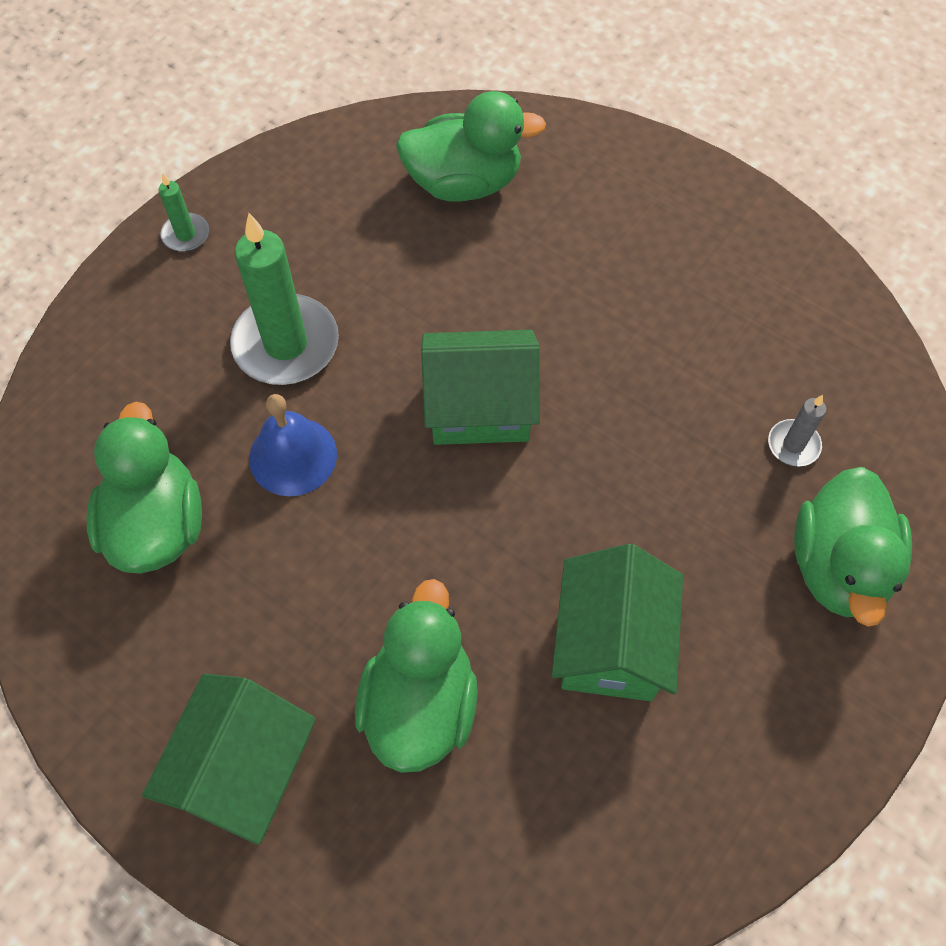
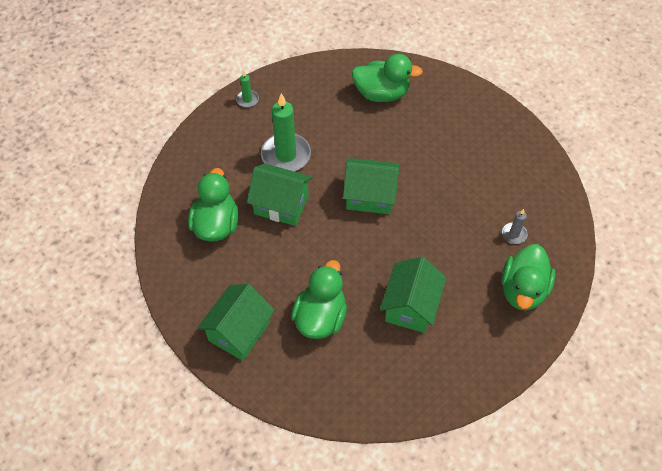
camera: 10 degrees right, 5 degrees down
(293, 456) = (281, 205): blue bell -> green house

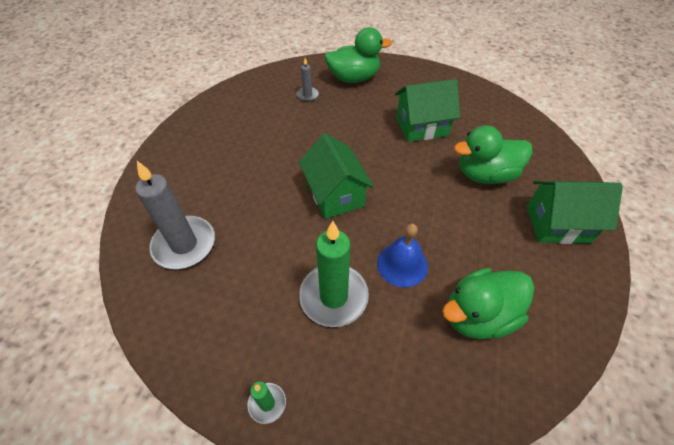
camera: 120 degrees left, 5 degrees down
(281, 205) = (402, 264): green house -> blue bell
(381, 93) = (184, 244): green duck -> grey candle

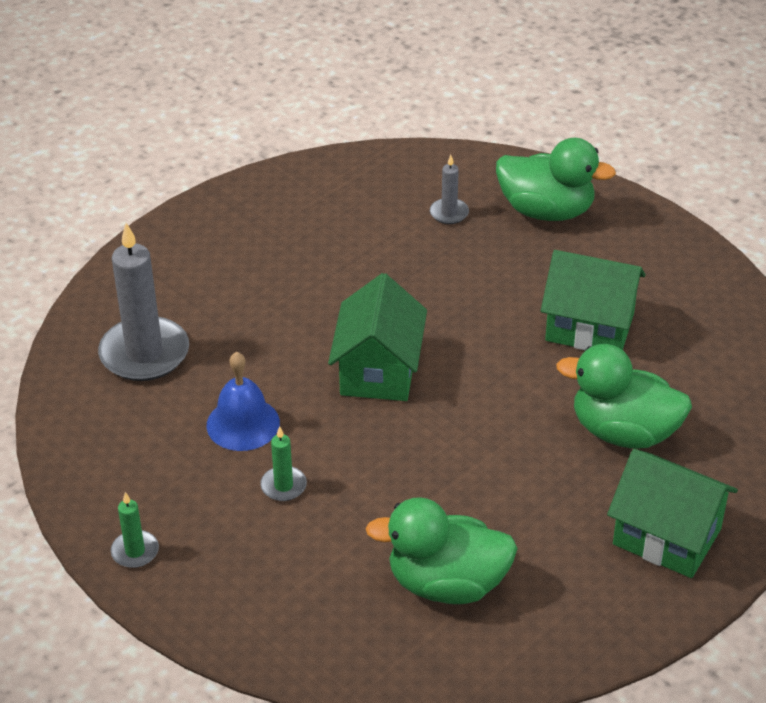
camera: 30 degrees right, 10 degrees down
(333, 296) = (283, 486): green candle -> green candle, size x0.47
(402, 264) = (399, 489): blue bell -> blue bell (243, 423)

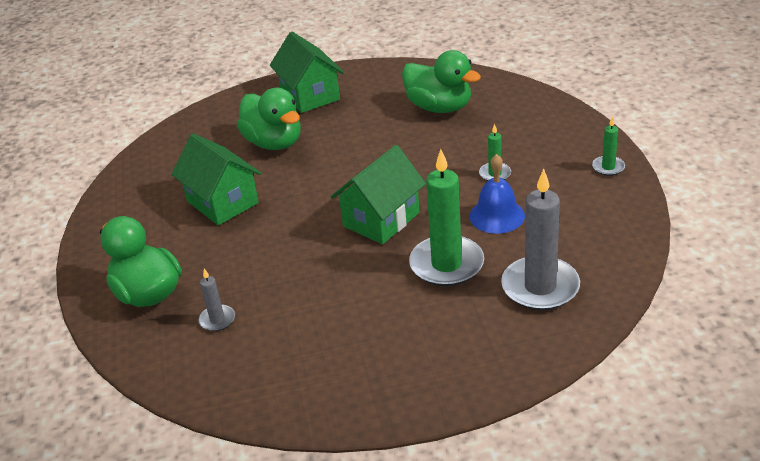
camera: 145 degrees left, 5 degrees down
(262, 343) = (446, 264): none -> green candle

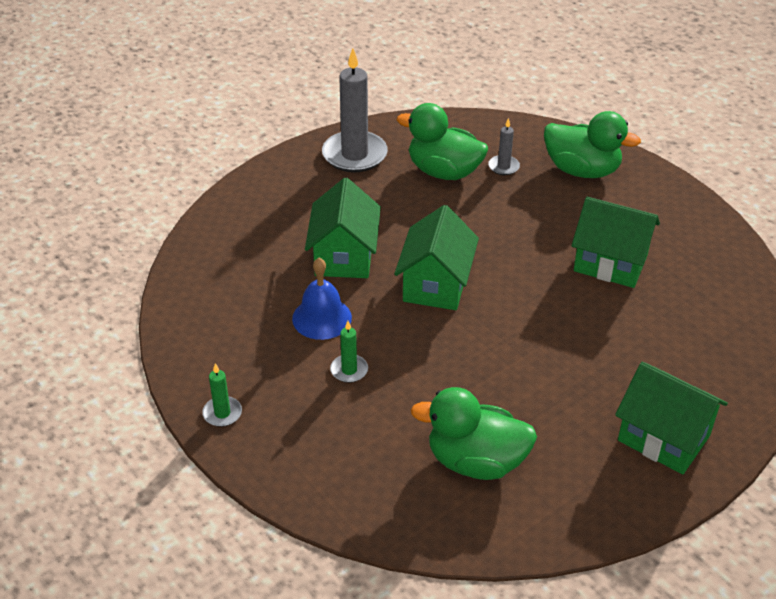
camera: 150 degrees right, 5 degrees up
(274, 143) = (633, 349): green duck -> green duck (444, 172)
(446, 264) = (344, 256): green candle -> green house
(540, 287) = (250, 257): grey candle -> grey candle (354, 155)

